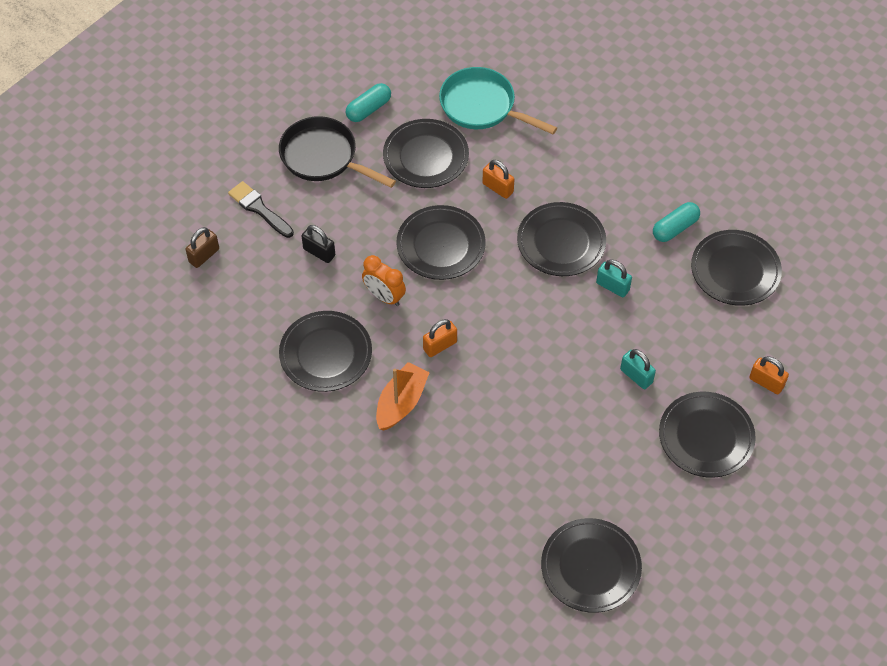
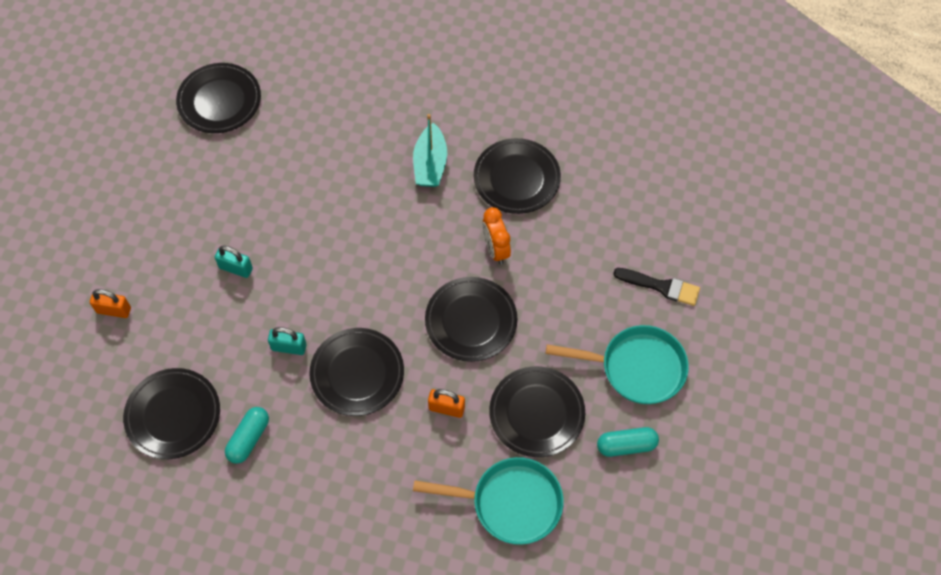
camera: 155 degrees right, 5 degrees up
(204, 255) = (678, 221): brown padlock -> none
(319, 252) = (579, 267): black padlock -> none
(323, 157) = (637, 368): black pan -> turquoise pan
(368, 109) = (626, 445): turquoise capsule -> turquoise capsule turned 60 degrees clockwise
(384, 296) = (495, 249): orange clock -> orange clock turned 120 degrees counterclockwise
(401, 402) = (430, 164): orange boat -> turquoise boat
(440, 346) = (422, 225): orange padlock -> none
(706, 437) = (156, 238): black plate -> none

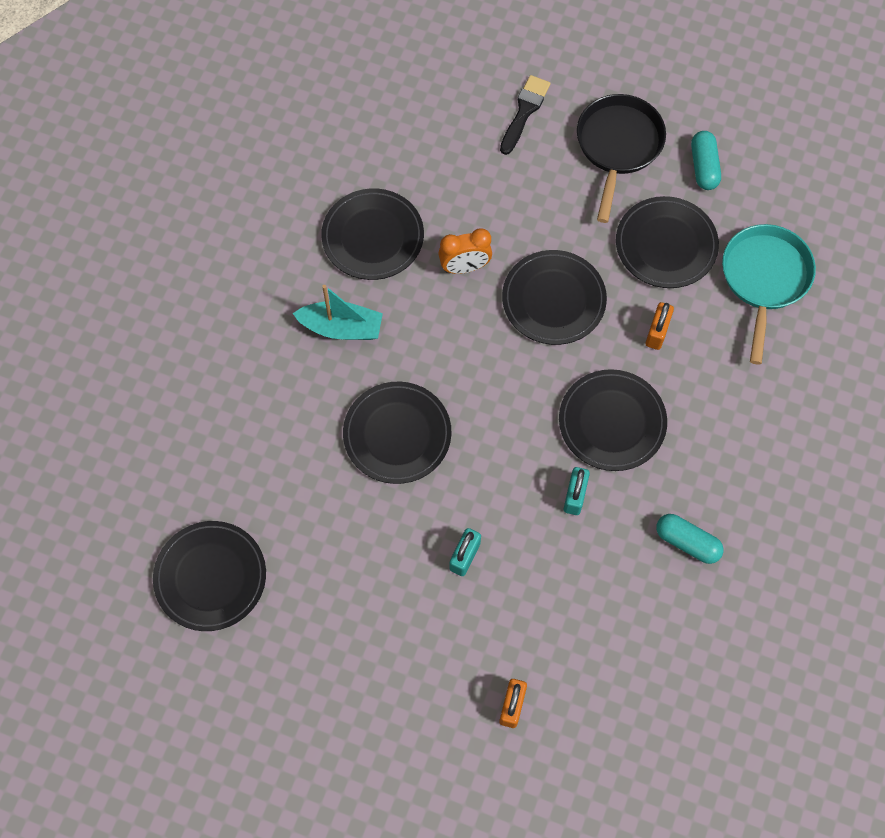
camera: 85 degrees left, 5 degrees up
(173, 415) = (656, 629): black plate -> black plate (397, 434)
(637, 368) = (618, 146): turquoise pan -> black pan

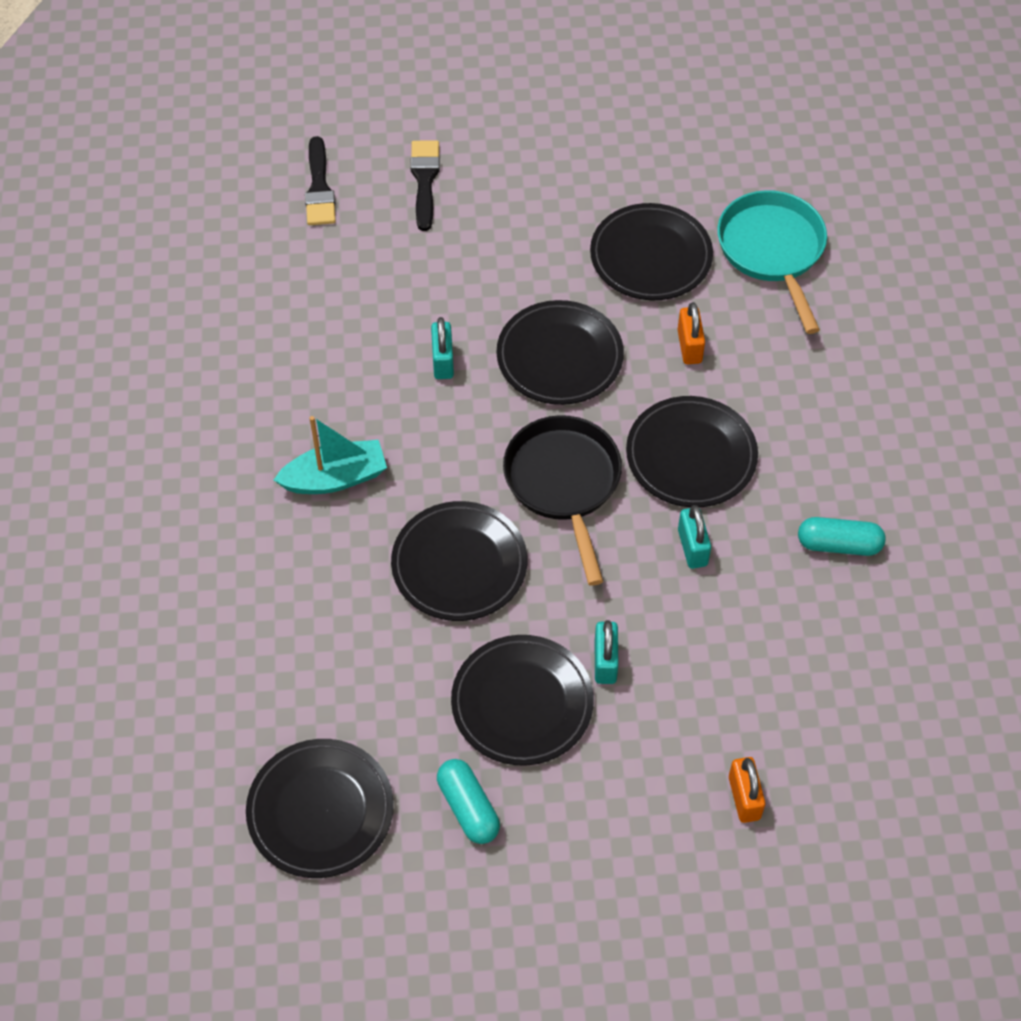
camera: 25 degrees left, 10 degrees down
(373, 237) = (321, 369): black plate -> black plate (522, 703)
(442, 87) = (319, 188): none -> black brush
(464, 267) = (443, 361): orange clock -> turquoise padlock
(618, 146) = (546, 178): black pan -> black pan (564, 483)
(703, 167) = (648, 165): turquoise capsule -> turquoise capsule (468, 807)

